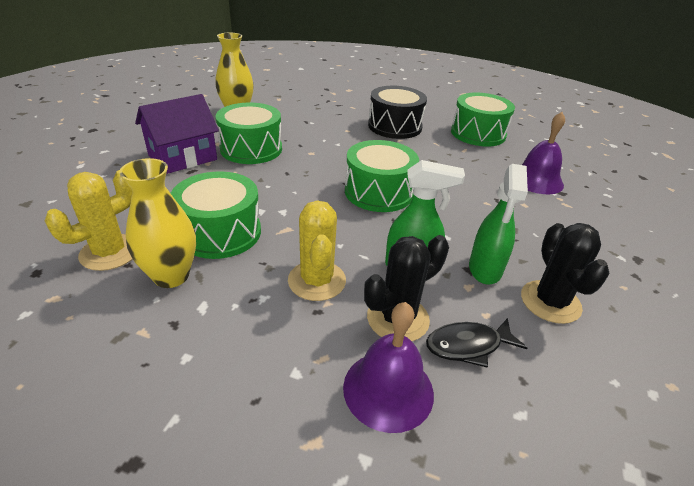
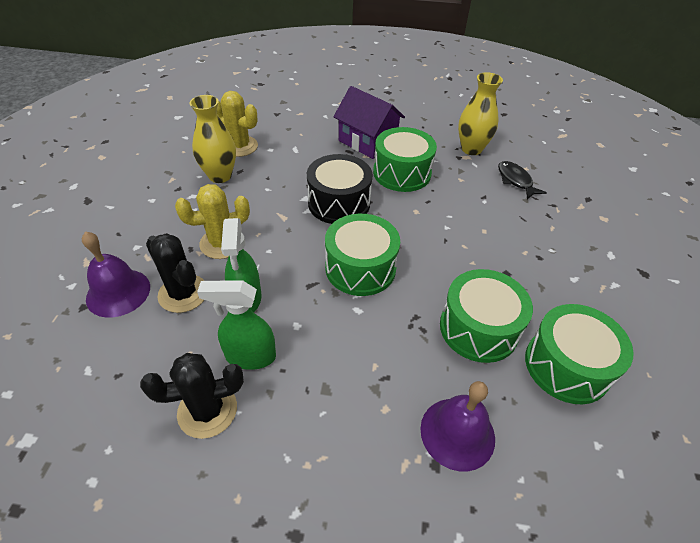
camera: 80 degrees right, 10 degrees up
(220, 232) = (270, 185): green drum -> green drum (478, 328)
(394, 126) = (524, 271): black drum -> black drum (339, 203)
(468, 345) = (154, 339): black fish -> black fish (515, 180)

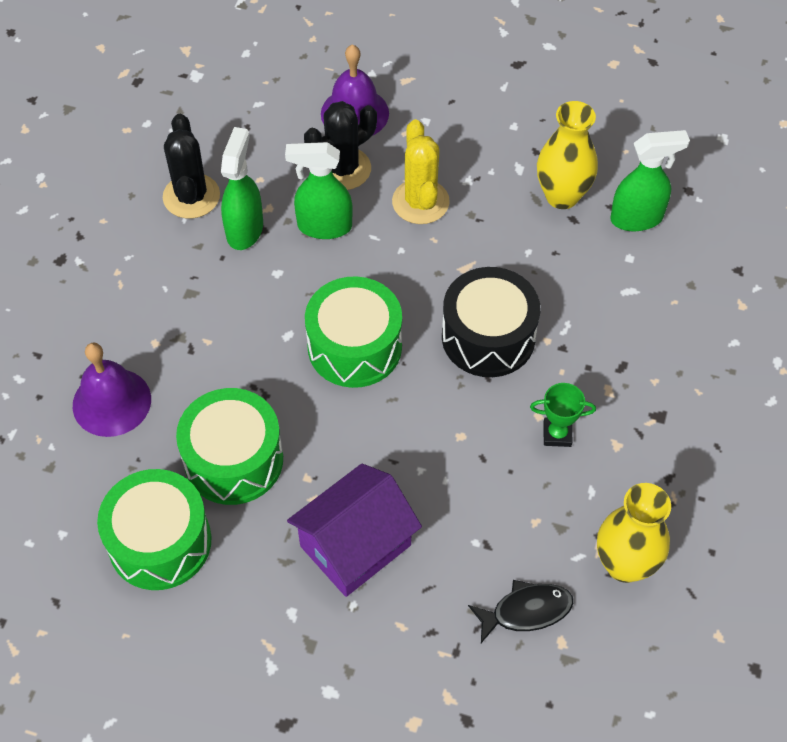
camera: 100 degrees right, 10 degrees up
(239, 146) = (637, 218): yellow cactus -> green spray bottle
(367, 142) = (649, 397): purple house -> purple house (355, 545)
(402, 173) = (557, 434): green drum -> green trophy

